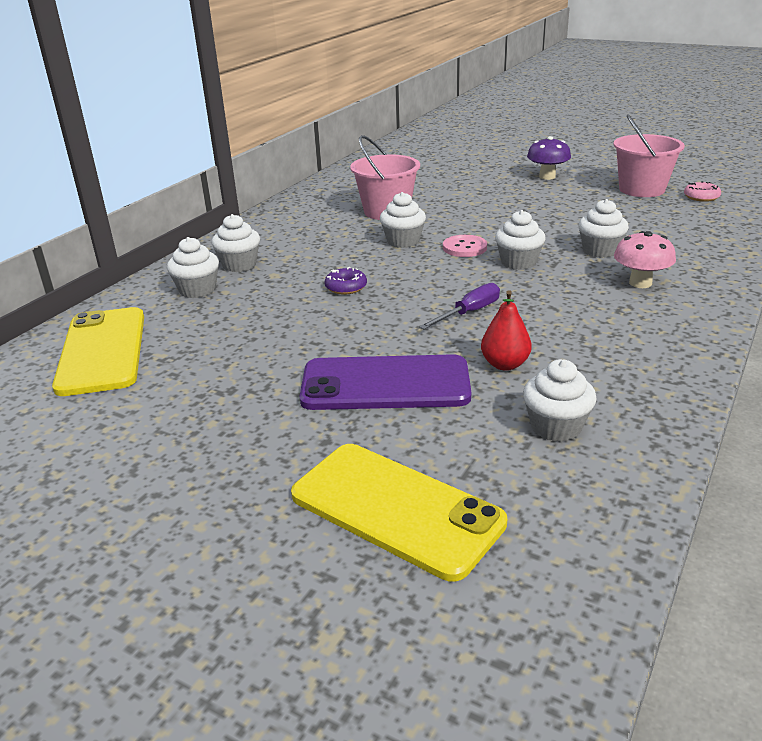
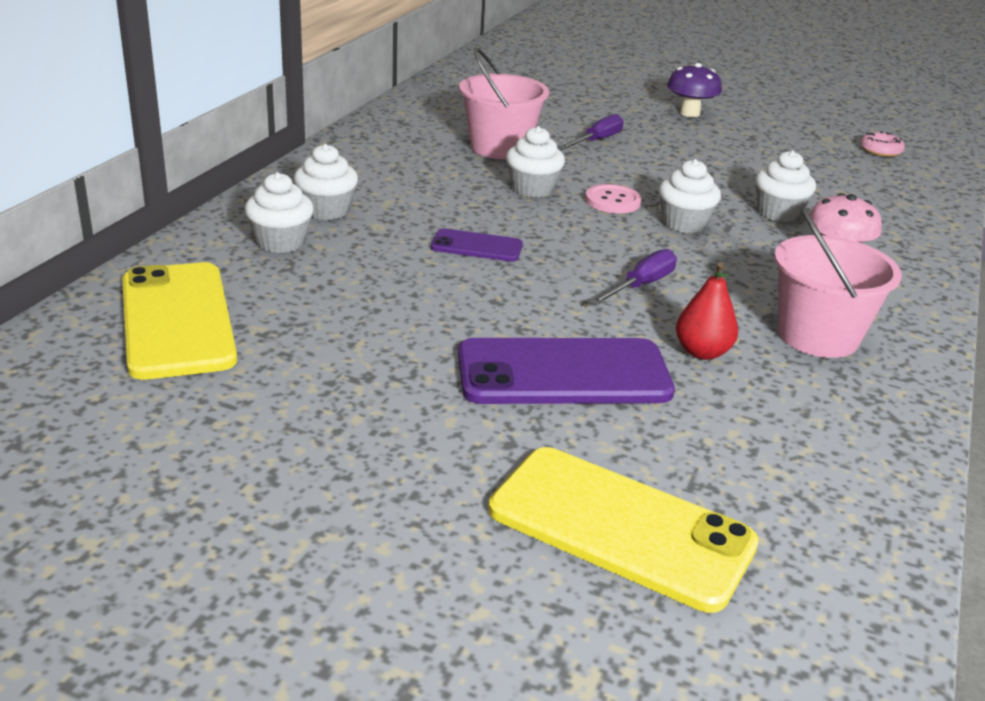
camera: 10 degrees left, 0 degrees up
(346, 287) = (477, 246): purple donut -> purple phone
(465, 202) = (597, 141): none -> purple screwdriver
(556, 427) = (782, 430): white cupcake -> none
(642, 189) = (808, 137): pink bucket -> pink bucket (818, 336)

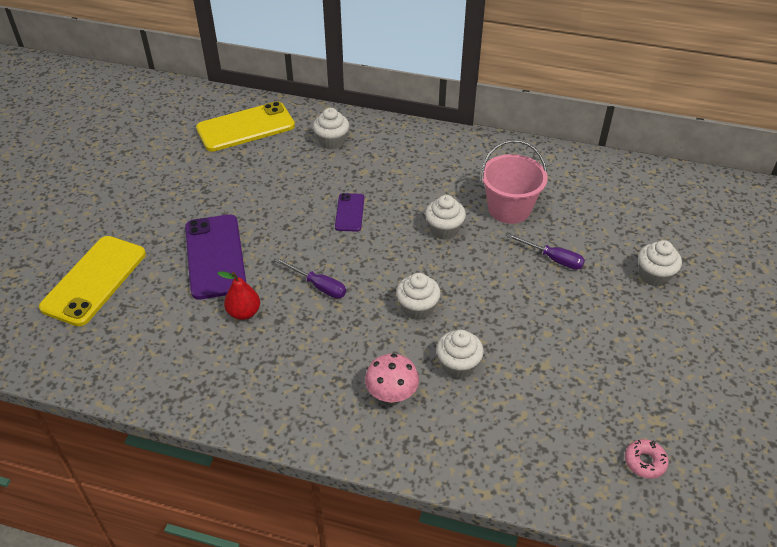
camera: 85 degrees right, 15 degrees up
(326, 210) = (376, 150): white cupcake -> white cupcake (654, 275)
(612, 201) = (440, 270): pink button -> none
(690, 113) = (657, 317): purple mushroom -> none
(818, 336) = (271, 370): pink bucket -> none

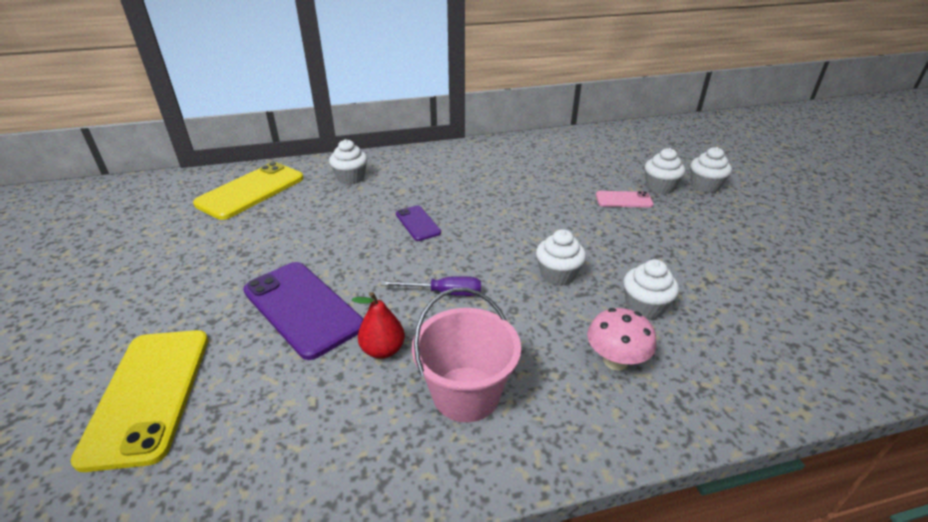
camera: 30 degrees left, 10 degrees down
(444, 230) = (516, 209): white cupcake -> white cupcake (659, 187)
(509, 209) = (552, 179): pink bucket -> pink bucket (466, 393)
(553, 259) = (623, 200): purple screwdriver -> pink phone
(645, 462) = (873, 316): pink donut -> none

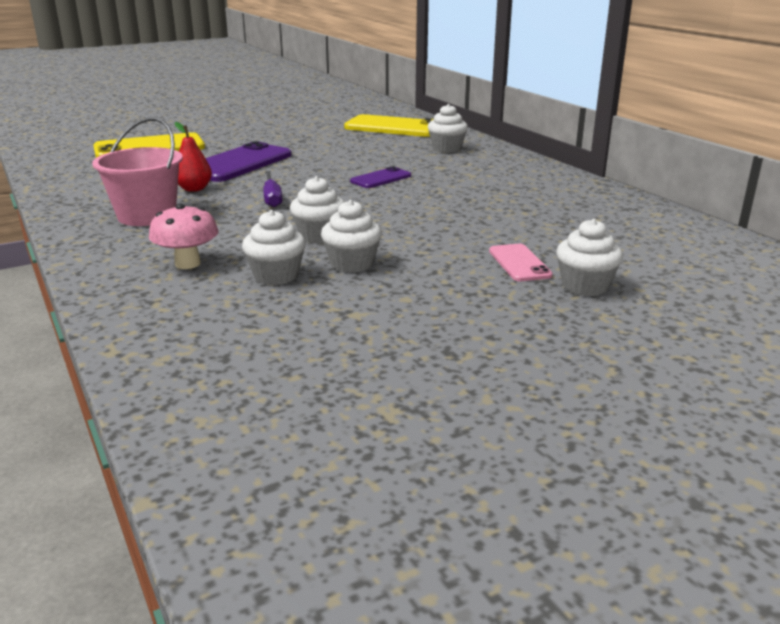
camera: 75 degrees right, 10 degrees down
(704, 186) = (628, 320): white cupcake -> white cupcake (352, 264)

